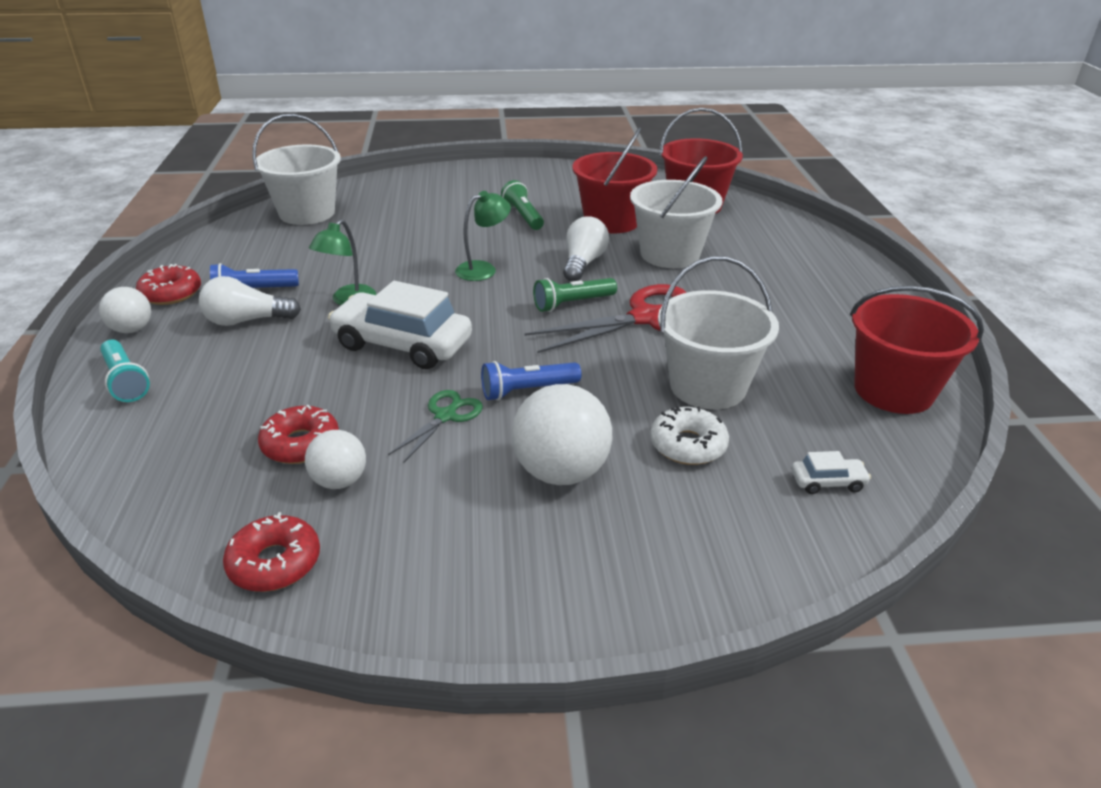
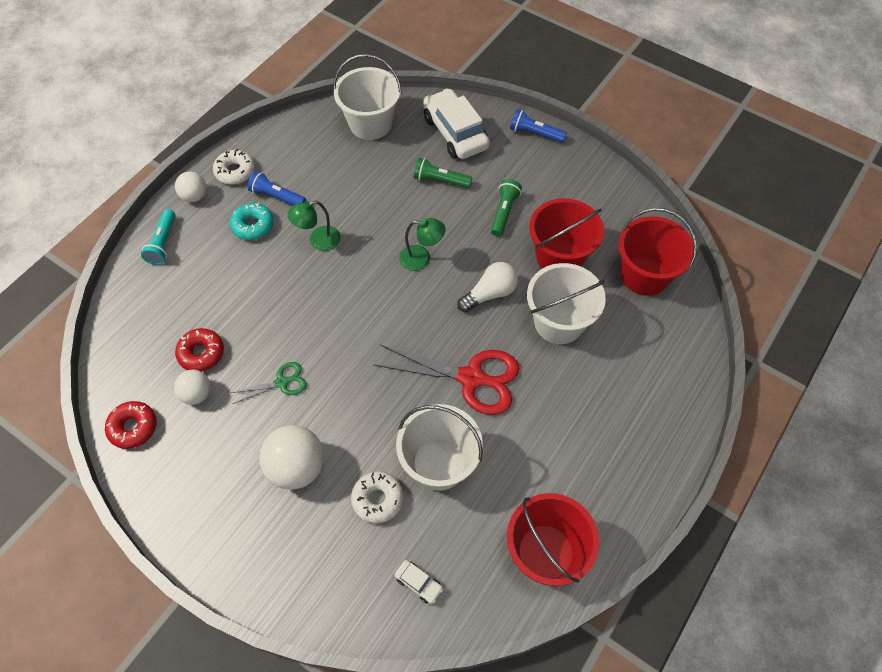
camera: 40 degrees right, 25 degrees up
(171, 293) = (235, 171): red donut -> white donut
(247, 321) = (253, 225): white light bulb -> turquoise donut
(402, 344) = (312, 304): white car -> white car (455, 133)
(527, 391) = (340, 393): blue flashlight -> blue flashlight (535, 133)
(572, 304) = (441, 332): green flashlight -> green flashlight (440, 180)

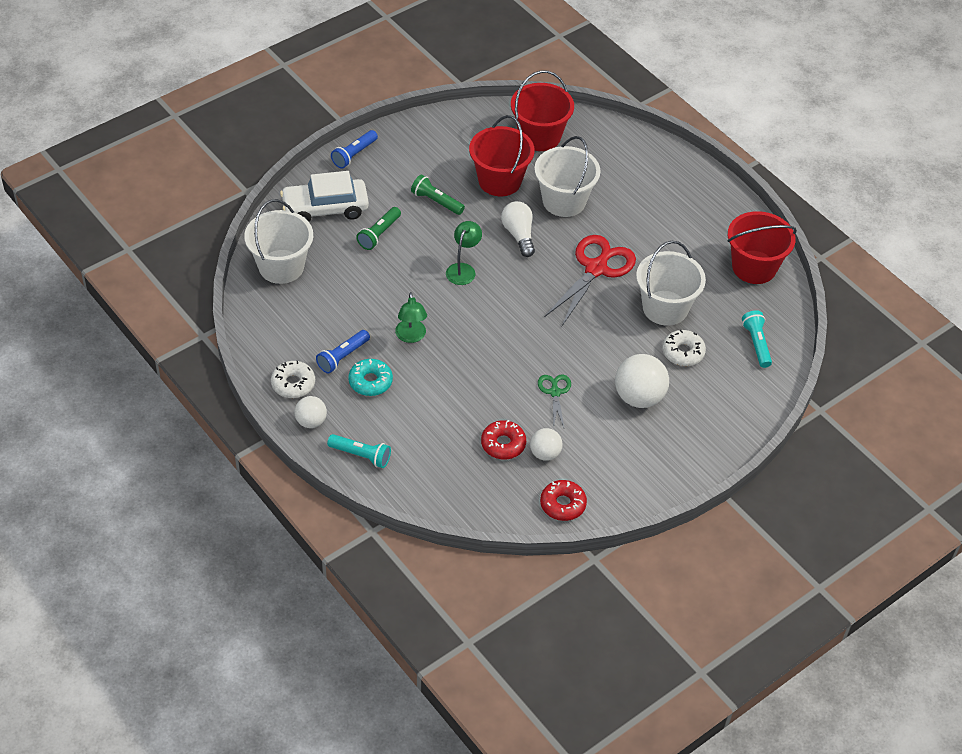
camera: 75 degrees left, 10 degrees down
(418, 583) = (756, 344): white car -> turquoise flashlight

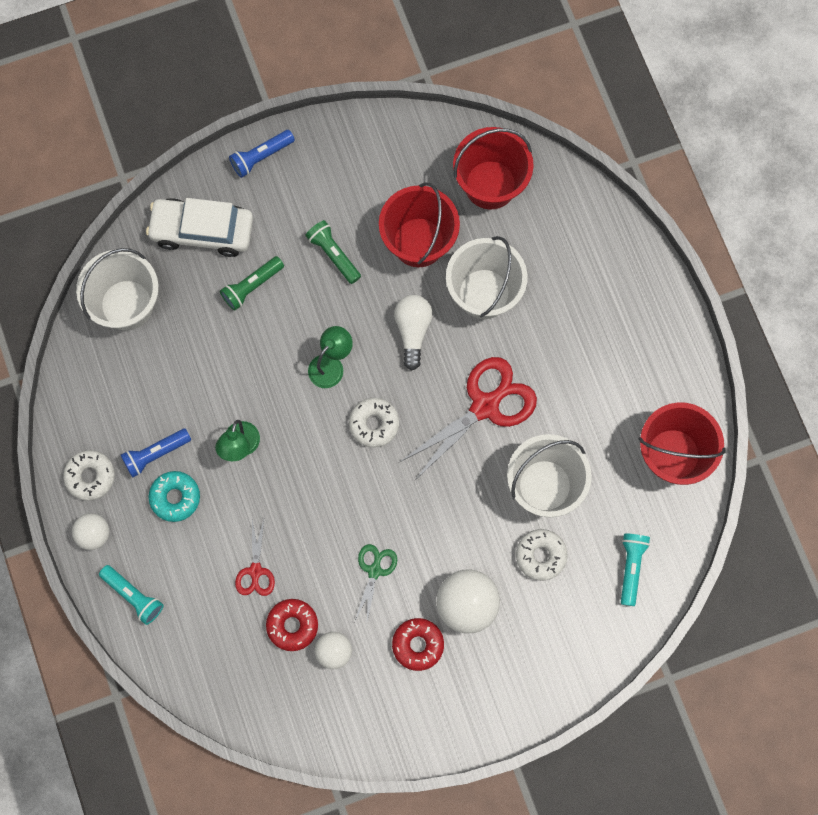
camera: 20 degrees right, 25 degrees up
(457, 415) = (255, 571): none -> red scissors
(513, 299) = (374, 424): none -> white donut
(563, 504) = (329, 725): red donut -> red donut (418, 645)

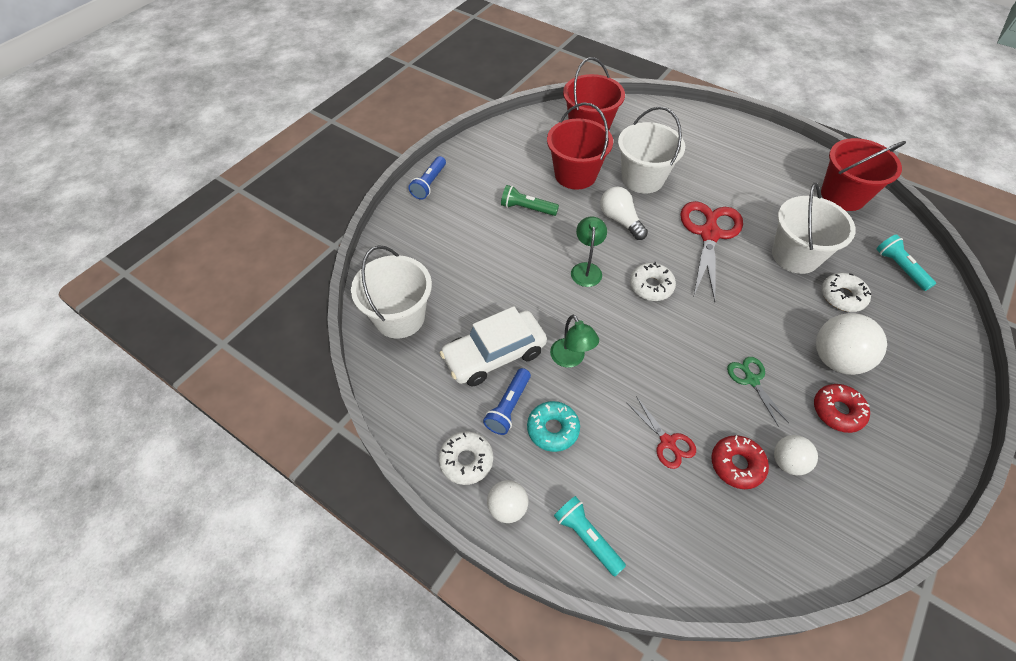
camera: 35 degrees left, 20 degrees down
(133, 596) = (587, 537): turquoise flashlight -> turquoise flashlight turned 135 degrees counterclockwise
(202, 231) = (422, 243): white car -> white car (494, 355)
(252, 286) = (487, 255): green flashlight -> none

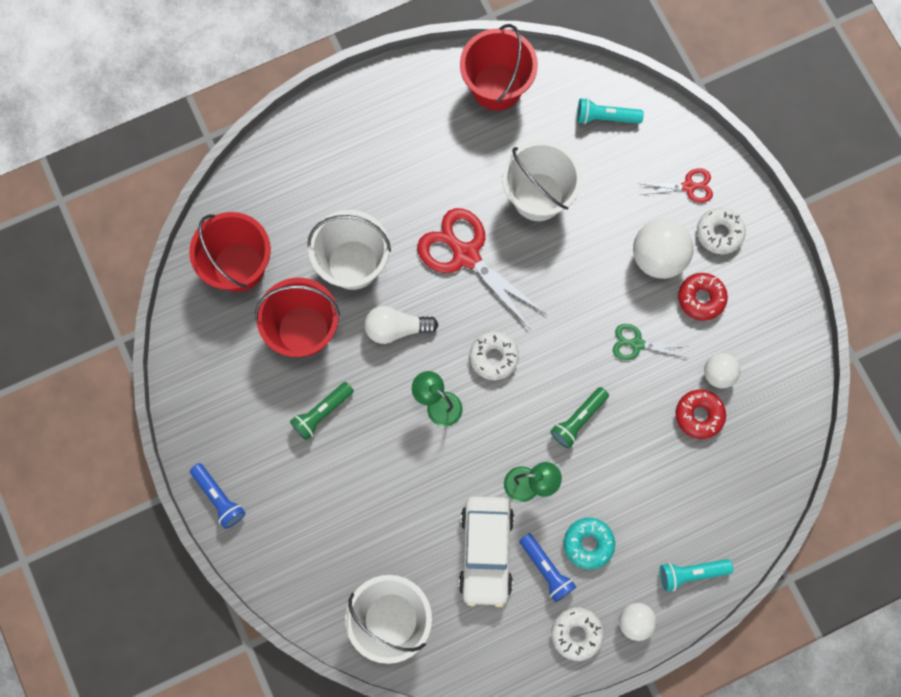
camera: 60 degrees left, 20 degrees up
(651, 368) = (578, 420): none -> green flashlight
(667, 442) = (651, 456): red scissors -> red scissors (688, 186)
(842, 296) = (604, 196): white donut -> white donut (719, 233)

